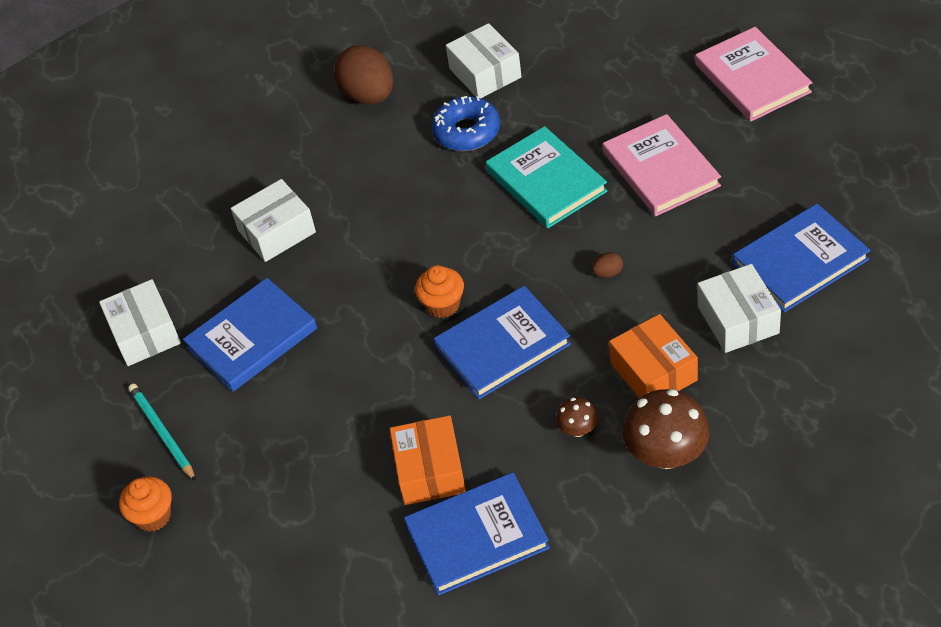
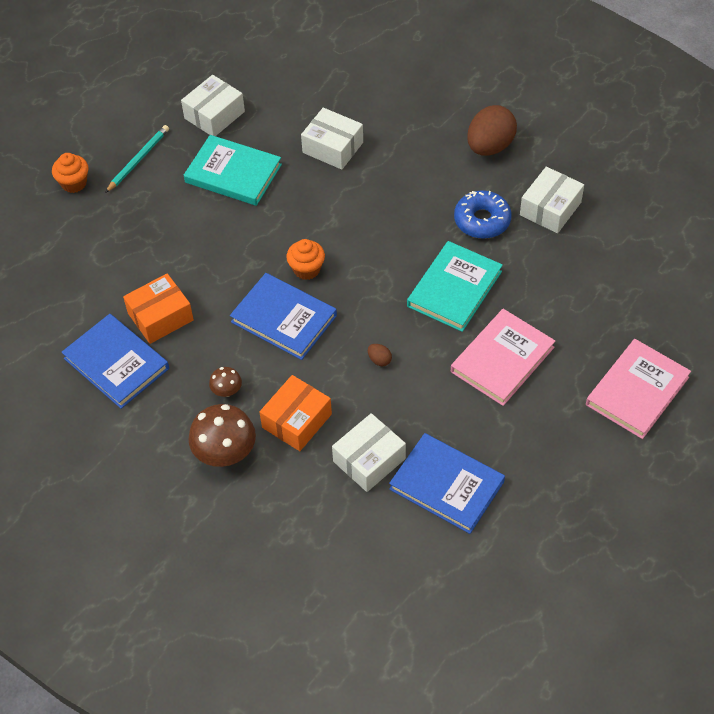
camera: 60 degrees right, 5 degrees up
(252, 338) = (233, 173): blue book -> turquoise book

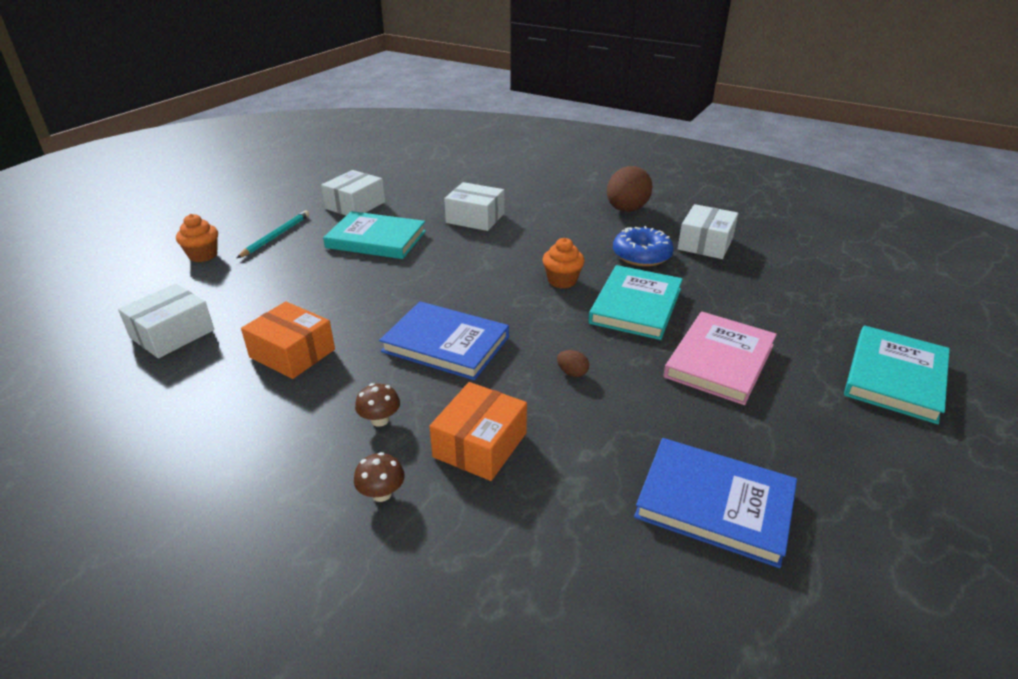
camera: 10 degrees left, 20 degrees down
(116, 363) = (229, 403): blue book -> none
(160, 317) = (292, 353): orange box -> orange box turned 75 degrees clockwise
(225, 453) = (381, 493): brown mushroom -> brown mushroom, size x0.51
(306, 269) = (465, 302): orange cupcake -> orange cupcake (562, 281)
(369, 460) = (592, 482): white box -> white box (172, 334)
(637, 391) = (895, 377): pink book -> turquoise book

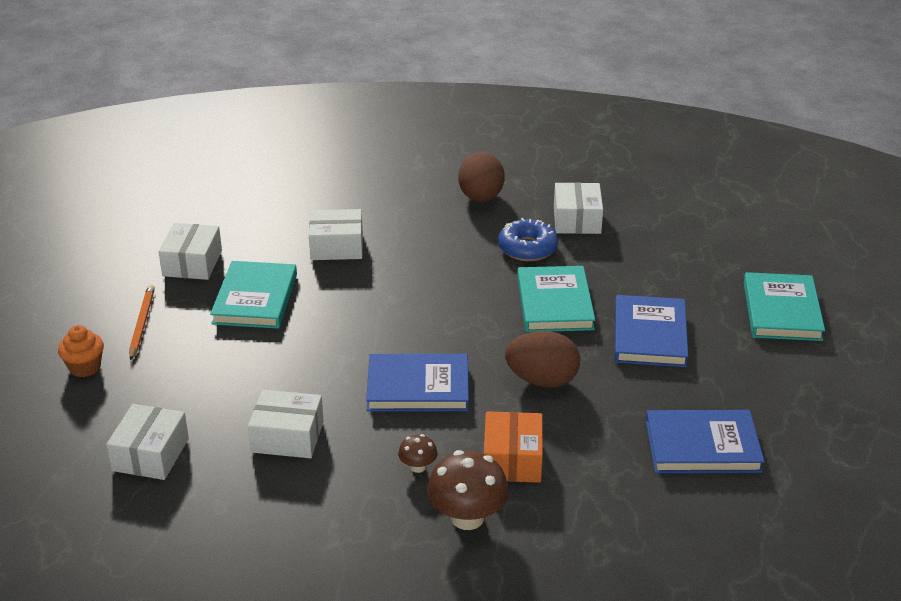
camera: 25 degrees left, 0 degrees up
(276, 236) = (141, 324): turquoise pencil -> orange pencil
(292, 353) = (287, 437): orange box -> white box
(376, 239) = (255, 299): turquoise book -> turquoise book turned 75 degrees counterclockwise
(381, 493) = (467, 518): brown mushroom -> brown mushroom, size x1.98
(562, 281) = (474, 295): orange cupcake -> none
(572, 373) = (542, 380): brown egg -> brown egg, size x2.46
(719, 361) = (649, 335): pink book -> blue book

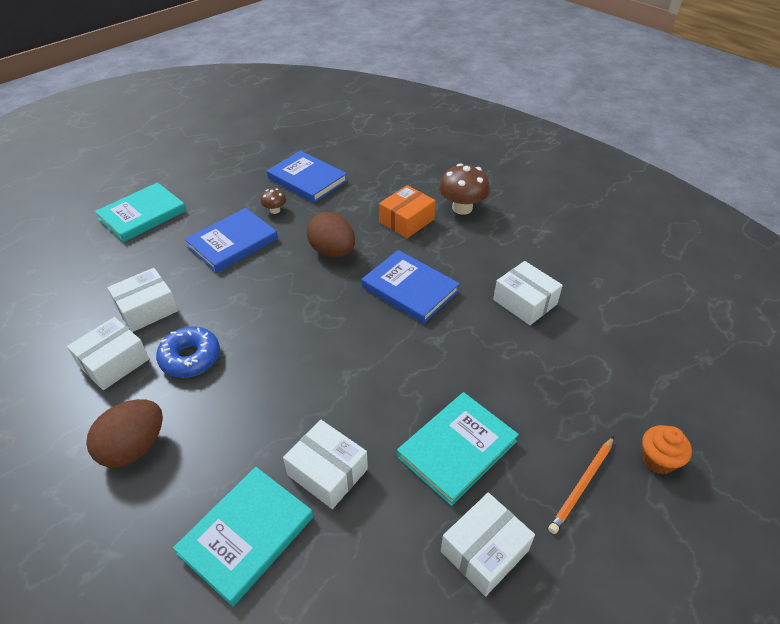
camera: 140 degrees left, 10 degrees up
(150, 454) = (629, 340): white box -> white box (147, 309)
(418, 467) = (461, 243): brown mushroom -> brown mushroom (275, 210)
(554, 303) = (248, 297): turquoise book -> turquoise book (246, 535)

